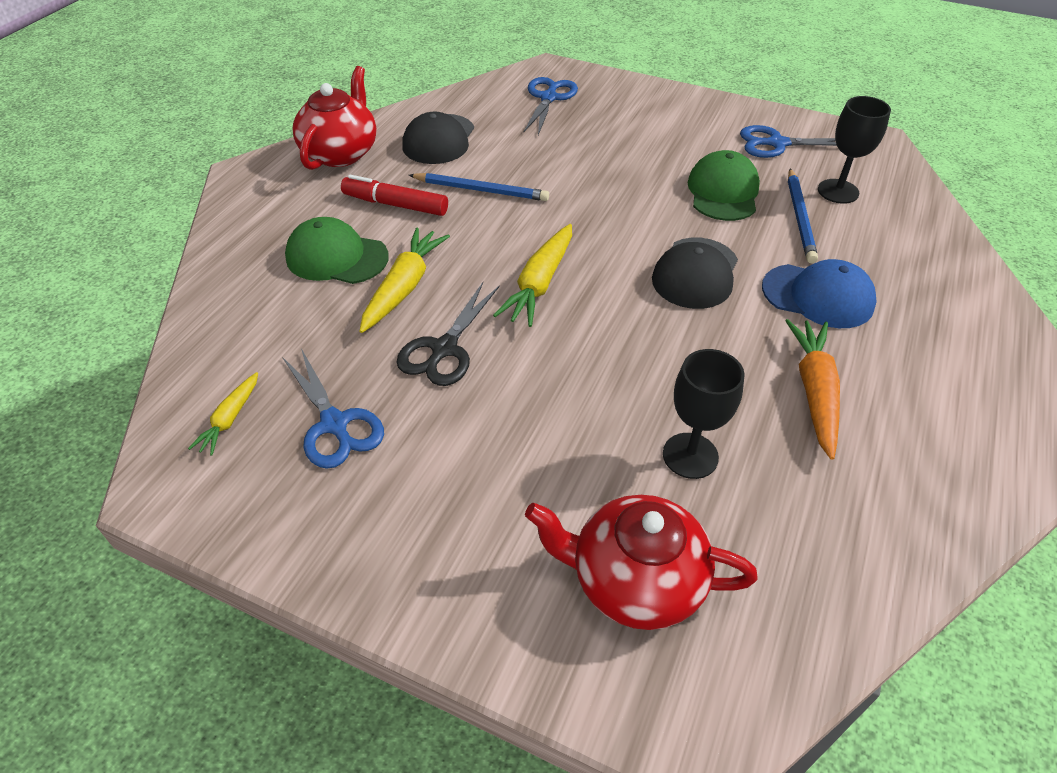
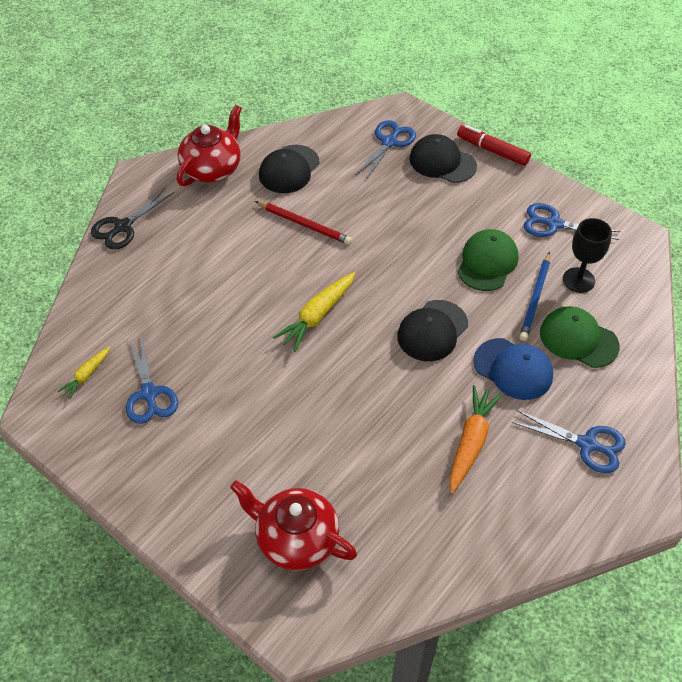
camera: 15 degrees right, 5 degrees up
(336, 257) = (184, 264): green cap -> green cap (578, 339)
(395, 204) = (238, 225): red marker -> red marker (492, 150)
(404, 287) = (223, 299): yellow carrot -> none
(444, 349) = (234, 354): black scissors -> black scissors (123, 227)
(481, 190) = (304, 224): blue pencil -> red pencil
(619, 107) = (442, 162): none -> black cap
(690, 455) = (365, 468): black goblet -> none
(959, 363) = (587, 444): none -> blue scissors

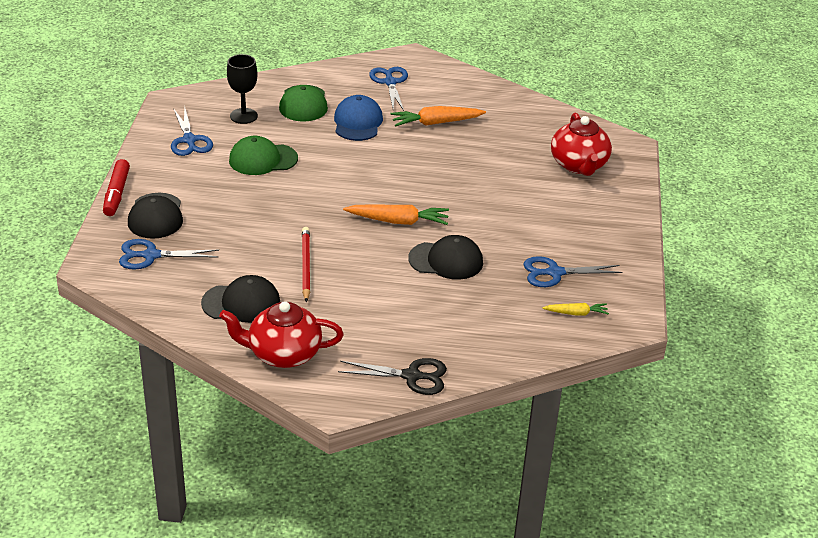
camera: 125 degrees left, 15 degrees down
(149, 394) = (554, 273): blue scissors -> blue scissors turned 135 degrees counterclockwise
(317, 316) = (398, 221): yellow carrot -> orange carrot
(432, 331) = (358, 164): black cap -> black cap (446, 261)
(535, 298) = (281, 129): blue pencil -> none

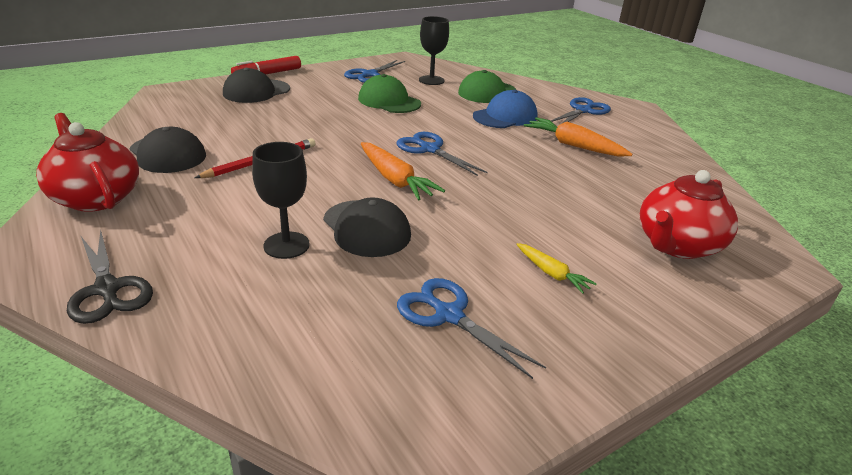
camera: 50 degrees right, 5 degrees down
(151, 255) = (201, 104): blue scissors -> blue scissors (430, 149)
(433, 297) = (286, 245): none -> black goblet
(576, 313) = (383, 376): yellow carrot -> yellow carrot (551, 273)

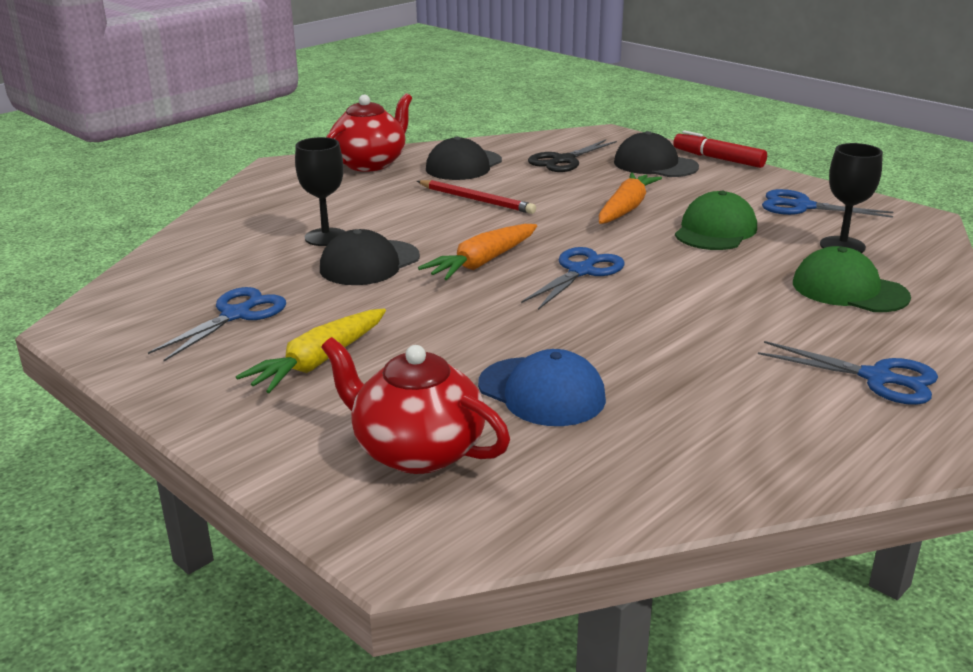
camera: 80 degrees right, 5 degrees down
(107, 289) = (248, 196): black scissors -> black scissors (563, 160)
(505, 116) = (757, 311): blue cap -> blue cap (541, 392)
(551, 273) = (318, 362): yellow carrot -> yellow carrot, size x1.73
(573, 145) = (697, 370): orange carrot -> orange carrot (626, 208)

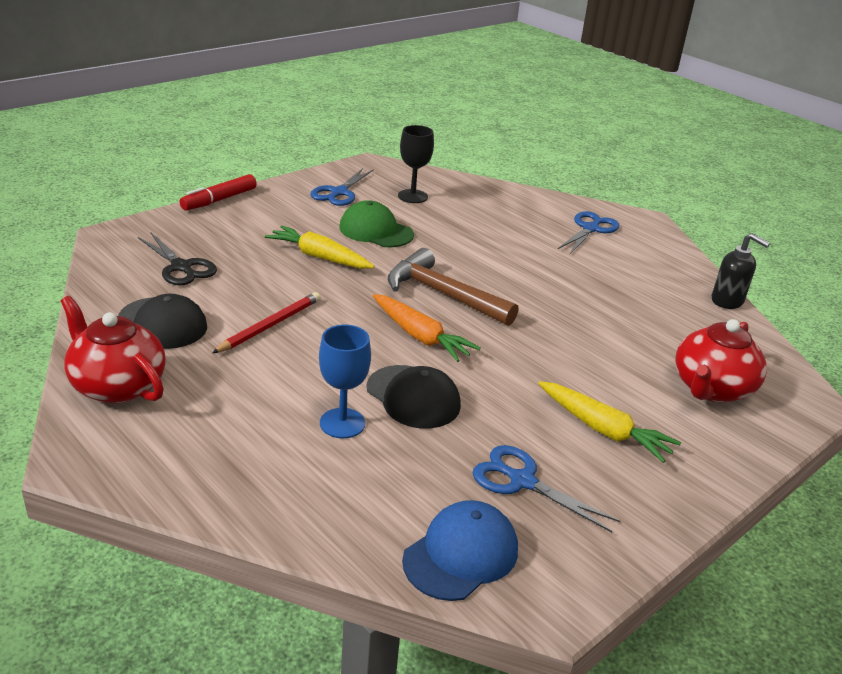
camera: 90 degrees left, 5 degrees up
(326, 237) = (342, 423): black goblet -> blue goblet
(541, 392) = (628, 334): blue cap -> blue cap (461, 554)
(581, 271) = (443, 294): blue scissors -> brown hammer
(626, 208) = (319, 257): orange carrot -> yellow carrot
(655, 165) = (218, 227): black cap -> none
(703, 503) = (727, 301): none -> black soap dispenser
(849, 290) = (480, 210): green cap -> none

